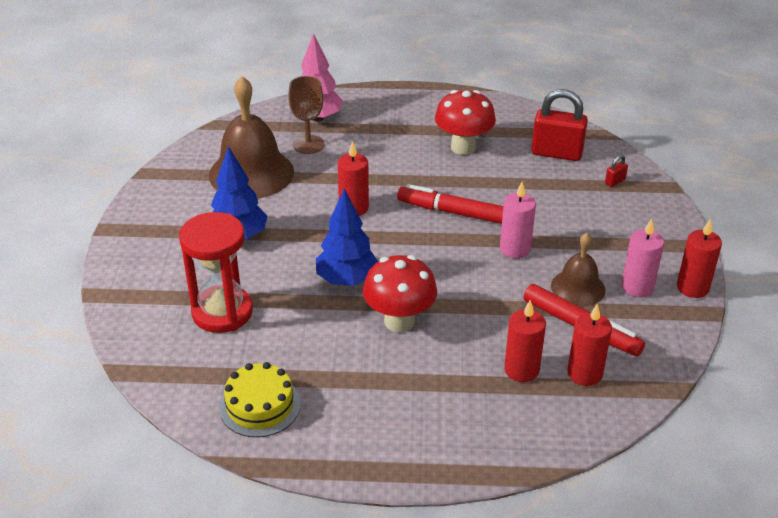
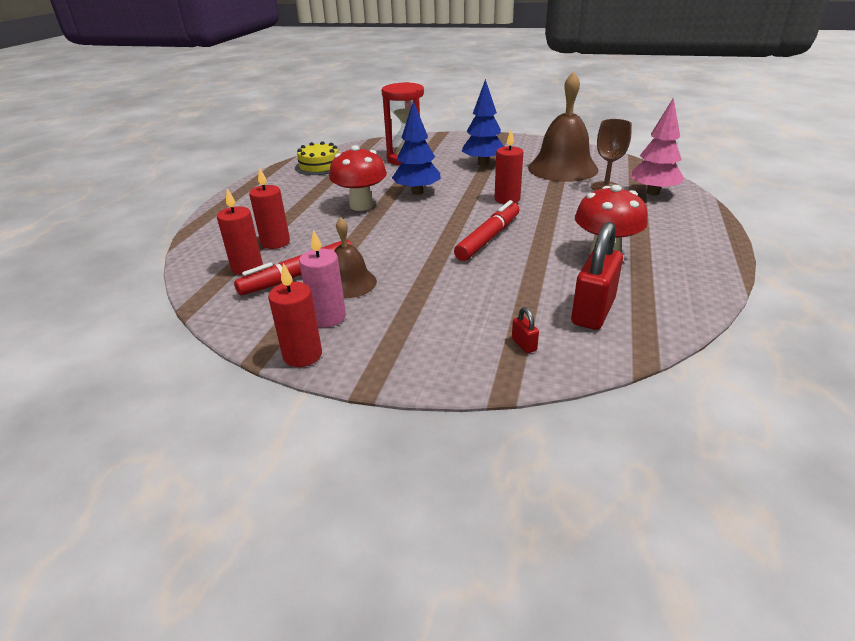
camera: 105 degrees right, 5 degrees down
(515, 249) = (422, 260): pink candle -> none

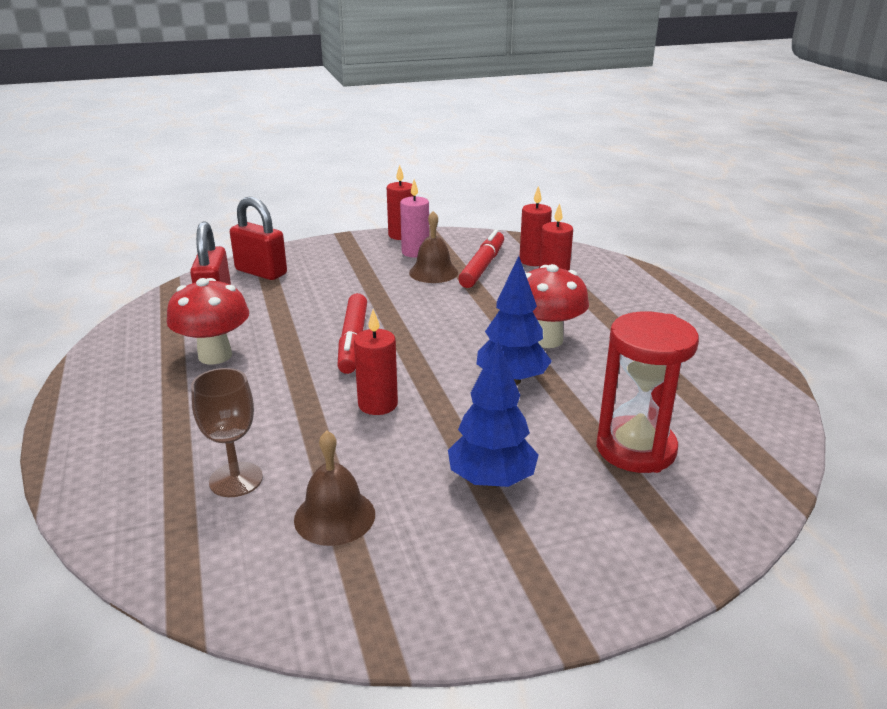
camera: 145 degrees right, 5 degrees down
(319, 166) = (727, 386): yellow cake -> none
(524, 344) = (261, 272): red padlock -> red padlock, size x2.37
(562, 168) = (334, 516): brown bell -> brown bell, size x0.56
(653, 192) = (151, 491): pink tree -> none

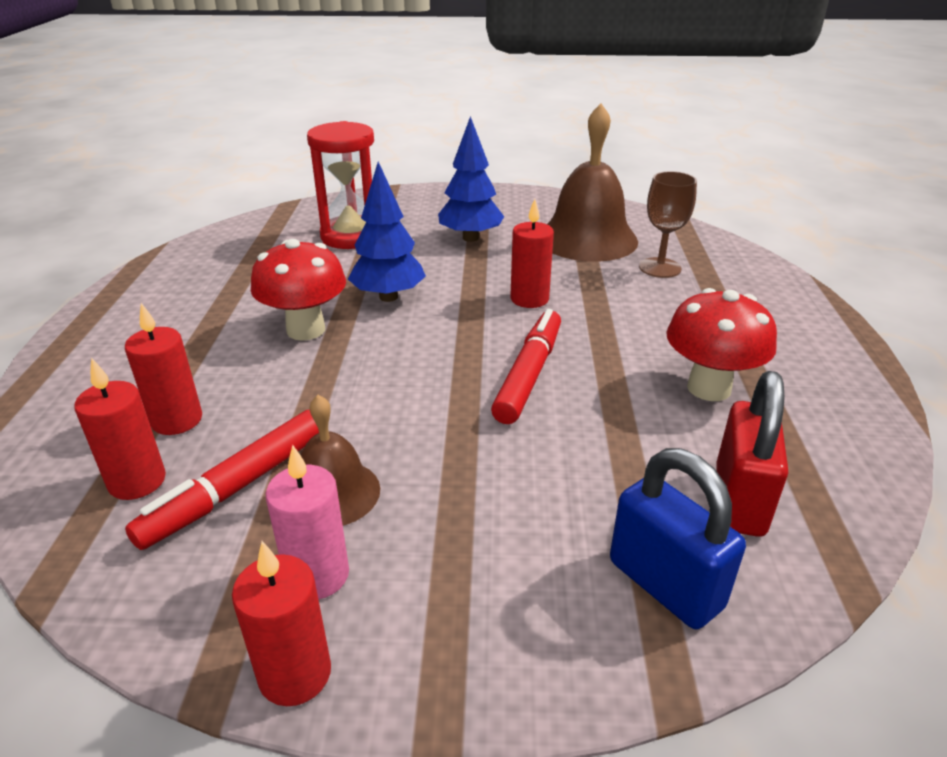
camera: 160 degrees left, 5 degrees up
(261, 272) = (665, 584): red padlock -> blue padlock
(334, 516) = (587, 239): brown bell -> brown bell, size x1.79

